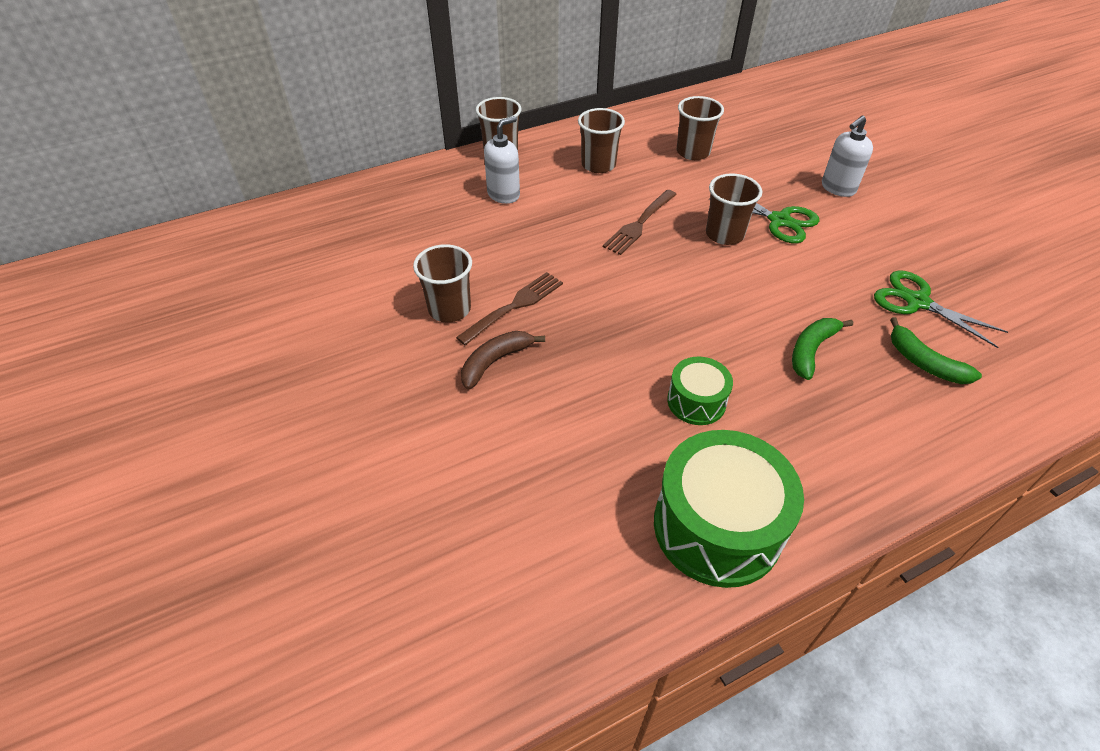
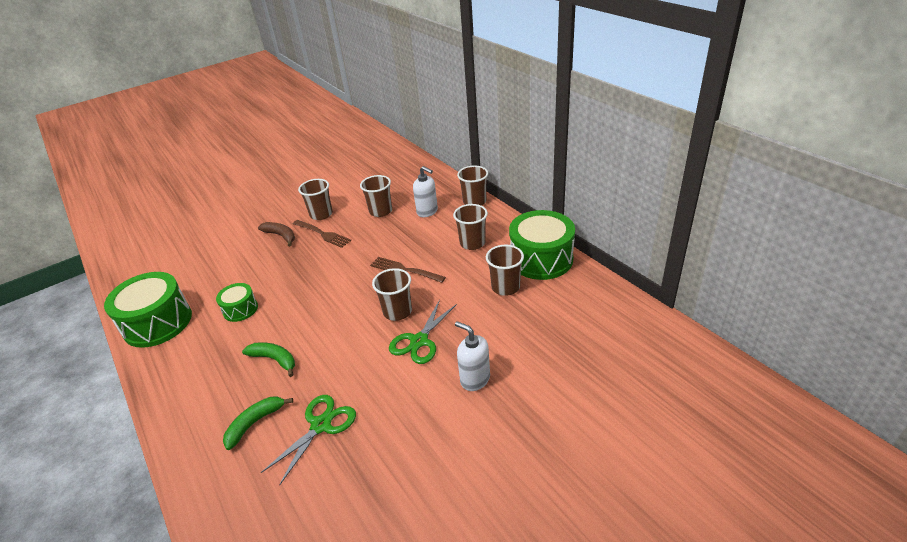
camera: 85 degrees right, 10 degrees down
(477, 239) = (380, 211): none -> brown cup
(647, 123) = (541, 259): none -> green drum

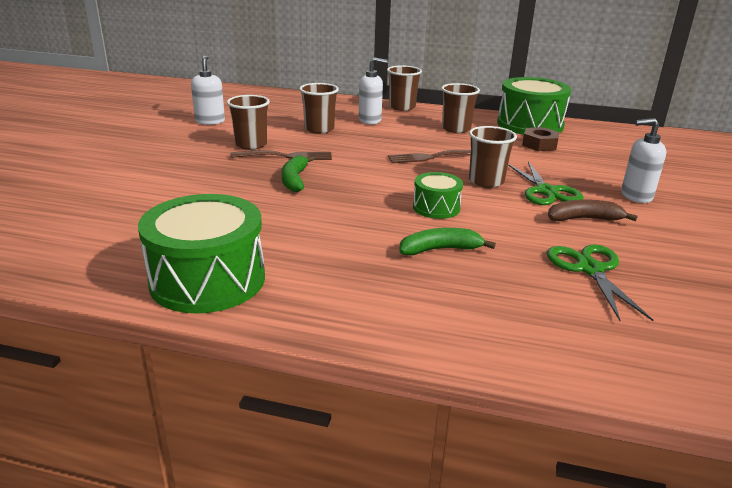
camera: 45 degrees left, 10 degrees down
(240, 309) = (309, 231): green drum -> green drum (436, 207)
(255, 423) = (527, 297): green banana -> green banana (295, 180)
(281, 236) = (232, 169): brown banana -> brown banana (584, 219)
(332, 181) = (210, 121): none -> white soap dispenser
(505, 287) = (539, 144): brown cup -> brown nut

